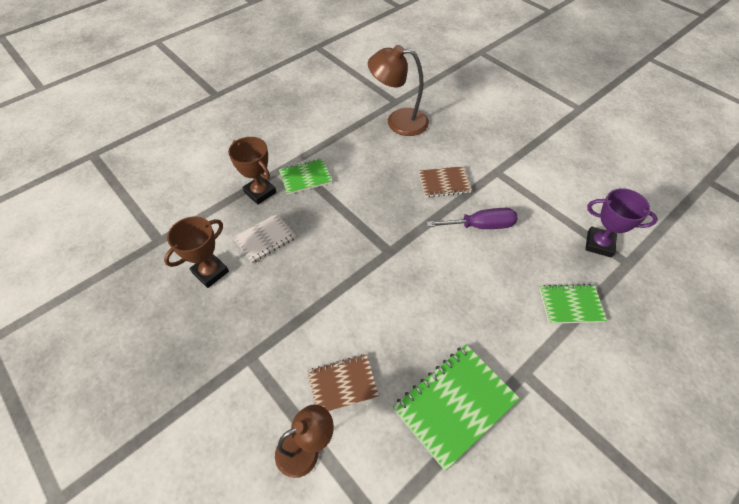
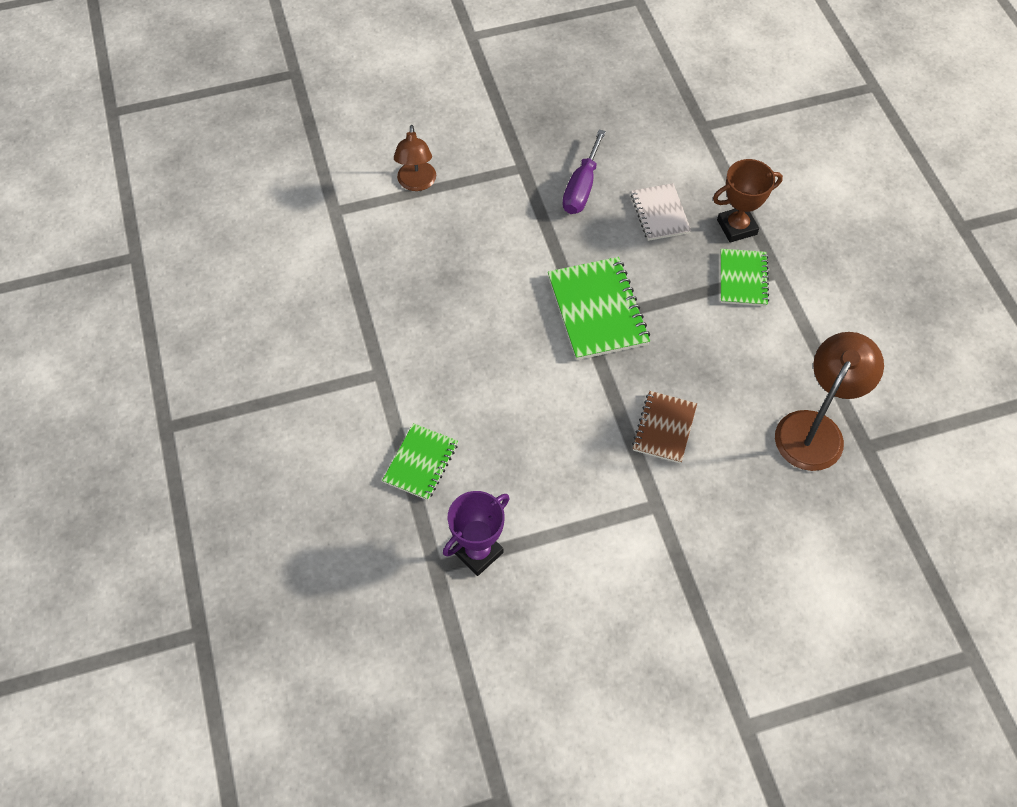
camera: 115 degrees right, 5 degrees up
(210, 272) = (637, 159): brown trophy -> none
(342, 384) = (455, 225): brown notebook -> none
(455, 405) = (386, 301): green notebook -> green notebook (597, 310)
(481, 226) = (573, 433): purple screwdriver -> purple screwdriver (581, 188)

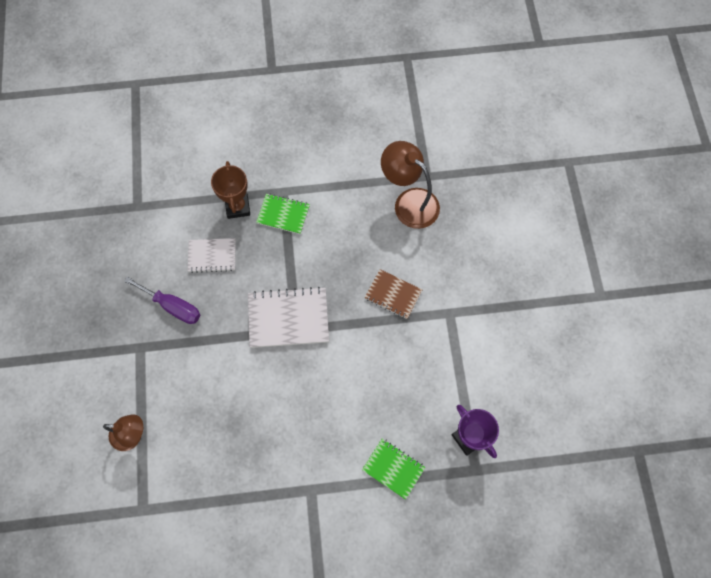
camera: 80 degrees left, 10 degrees up
(597, 310) = (288, 318): green notebook -> white notebook

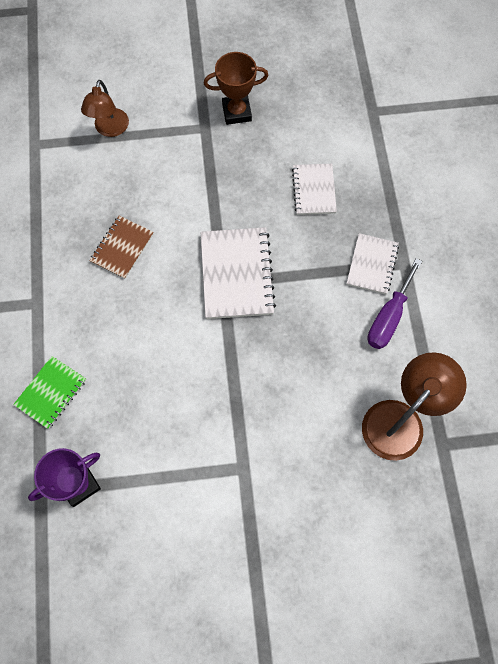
camera: 90 degrees right, 0 degrees up
(173, 306) = (251, 155): purple screwdriver -> purple screwdriver (389, 317)
(238, 207) = (379, 214): brown trophy -> brown trophy (236, 112)
(283, 214) = (372, 265): green notebook -> white notebook
(393, 295) = (267, 396): brown notebook -> brown notebook (122, 248)

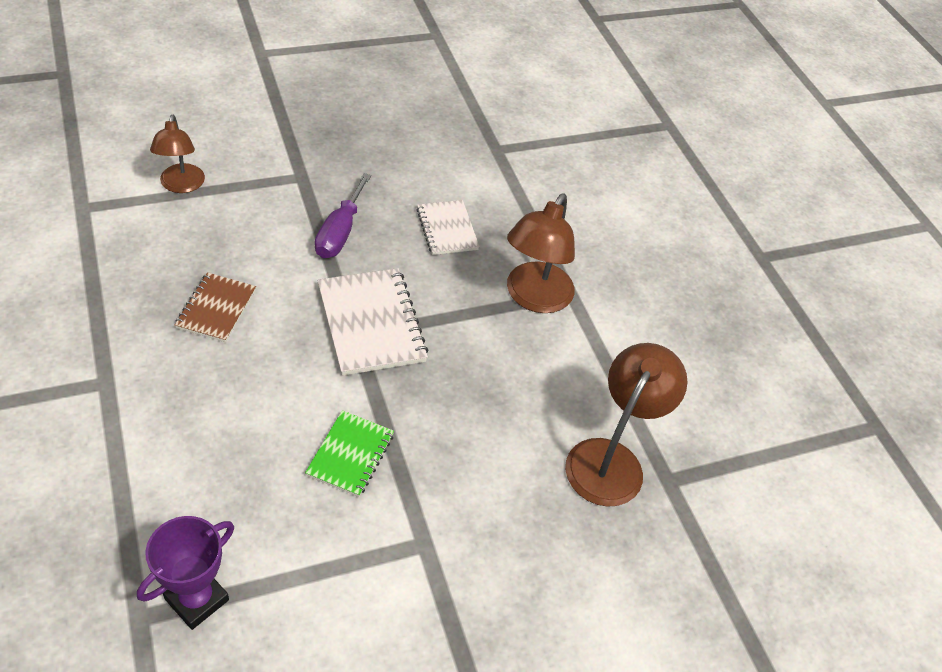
camera: 20 degrees left, 20 degrees down
(51, 393) = (139, 487): green notebook -> green notebook (350, 455)
(236, 112) = (338, 159): brown trophy -> none
(372, 265) = (534, 298): white notebook -> brown lamp
(389, 317) = (567, 350): purple screwdriver -> purple screwdriver (340, 232)

